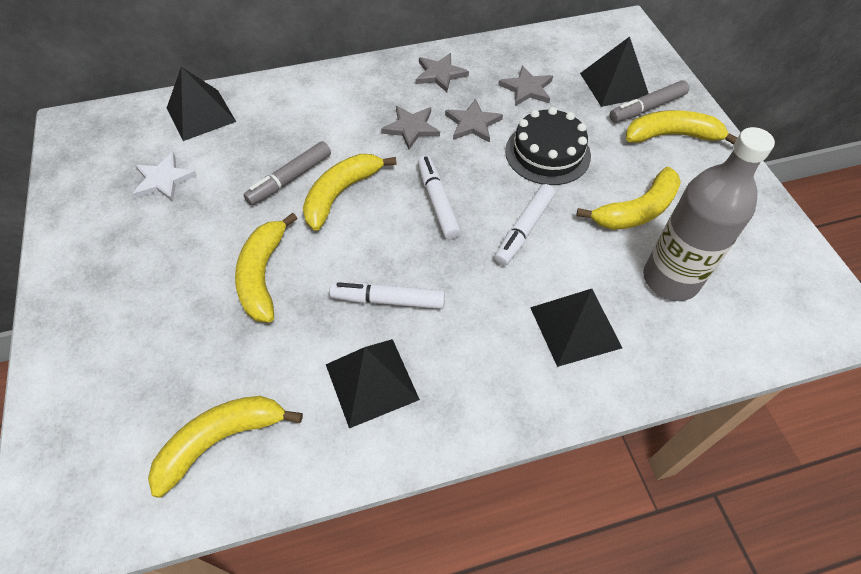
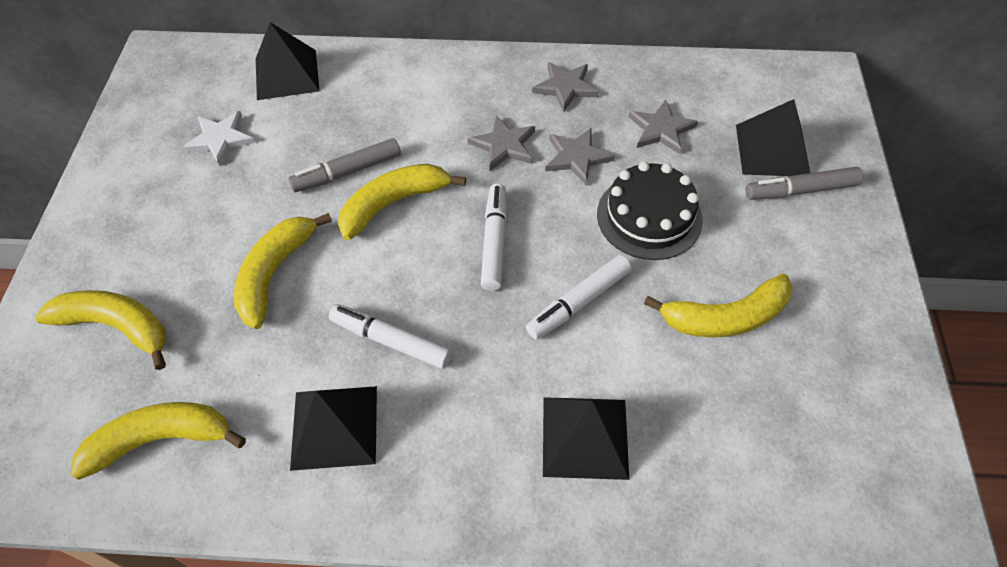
camera: 20 degrees right, 0 degrees up
(670, 279) = (727, 415): grey bottle -> none
(672, 136) = (816, 234): yellow banana -> yellow banana (117, 326)

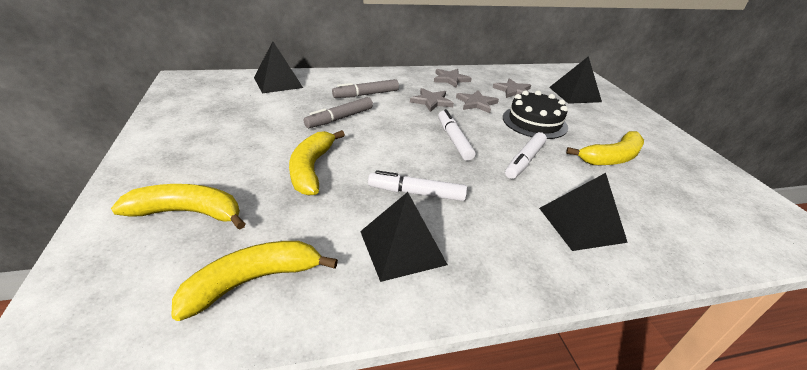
camera: 20 degrees left, 20 degrees down
(220, 139) = (242, 110): white star -> none
(393, 203) = (378, 129): yellow banana -> none
(800, 190) = (601, 107): grey marker -> grey marker (366, 94)

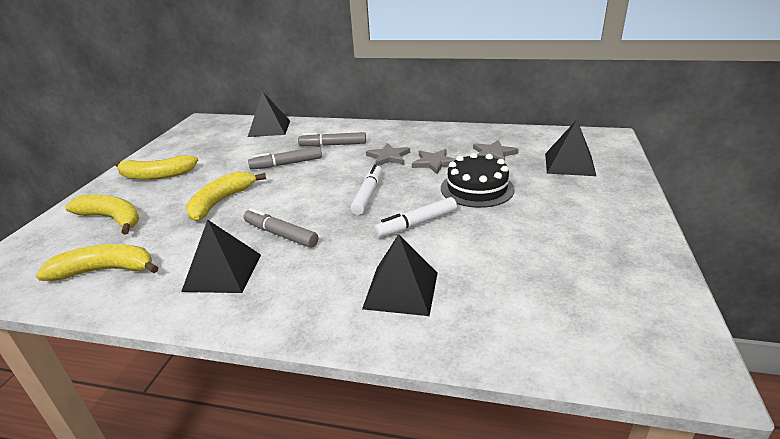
camera: 30 degrees right, 5 degrees down
(416, 193) = (280, 234): white marker -> grey marker
(450, 79) = (435, 136): grey star -> none
(611, 158) = (523, 236): yellow banana -> yellow banana (156, 175)

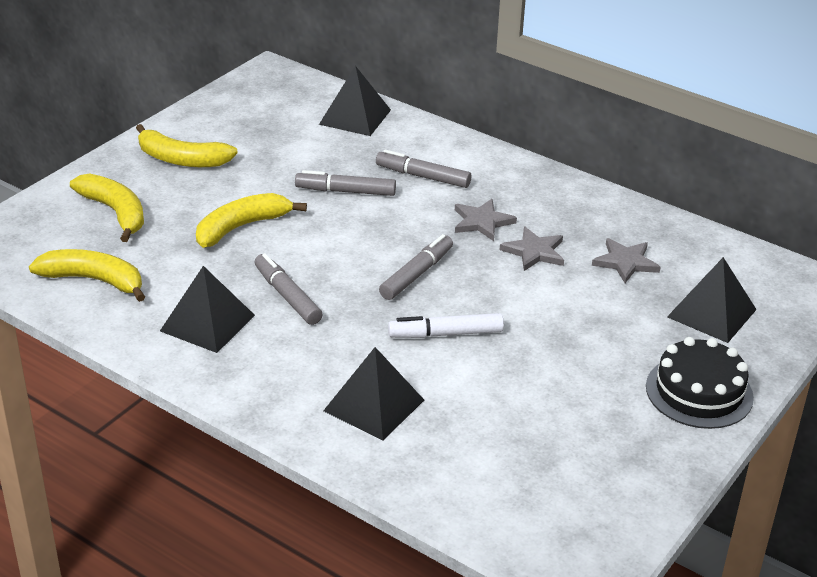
camera: 20 degrees right, 5 degrees up
(368, 195) = (416, 274): white marker -> grey marker
(477, 188) = (556, 310): black cake -> black cake (699, 392)

